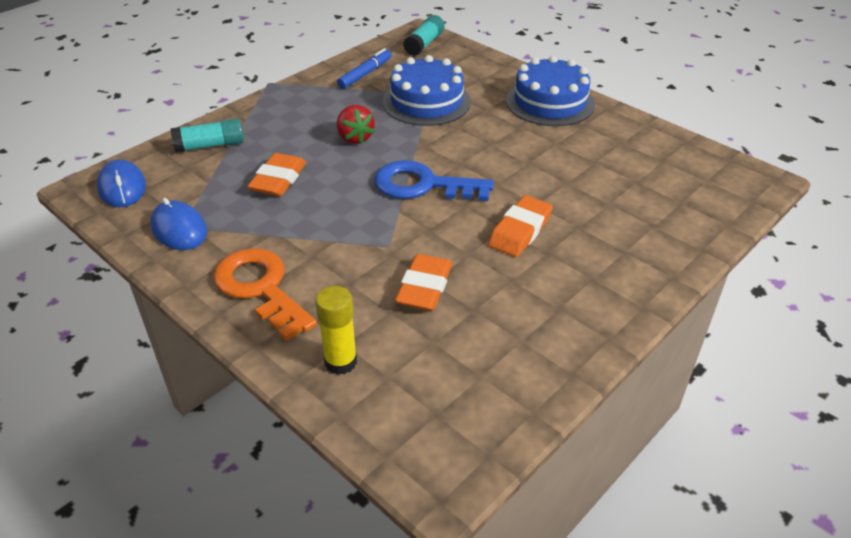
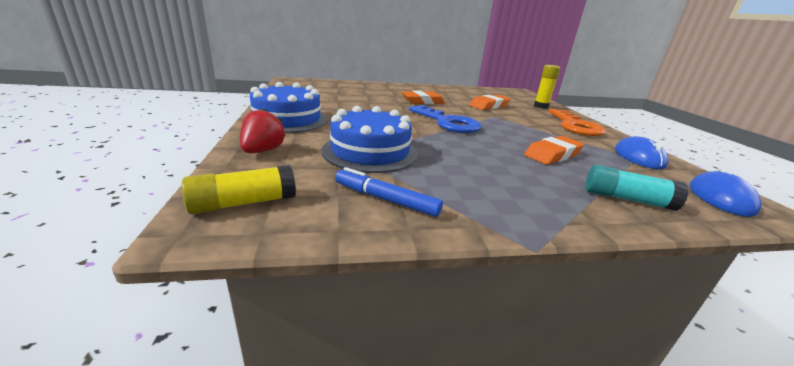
camera: 145 degrees left, 15 degrees down
(355, 138) = (467, 154): red strawberry -> red strawberry (262, 151)
(365, 74) = (385, 199): blue marker -> blue marker turned 45 degrees clockwise
(424, 44) = (244, 203): turquoise glue stick -> yellow glue stick

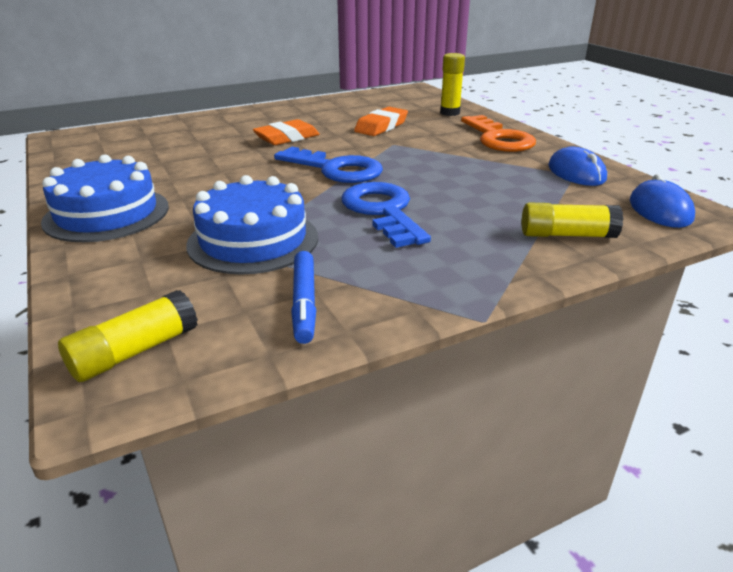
camera: 15 degrees left, 5 degrees up
(262, 151) = (107, 274): red strawberry -> none
(385, 199) = (304, 303): blue marker -> blue marker turned 105 degrees counterclockwise
(472, 152) = (382, 211): none -> blue key
(552, 155) = (479, 192): orange eraser -> none
(626, 199) = (567, 235): turquoise glue stick -> yellow glue stick

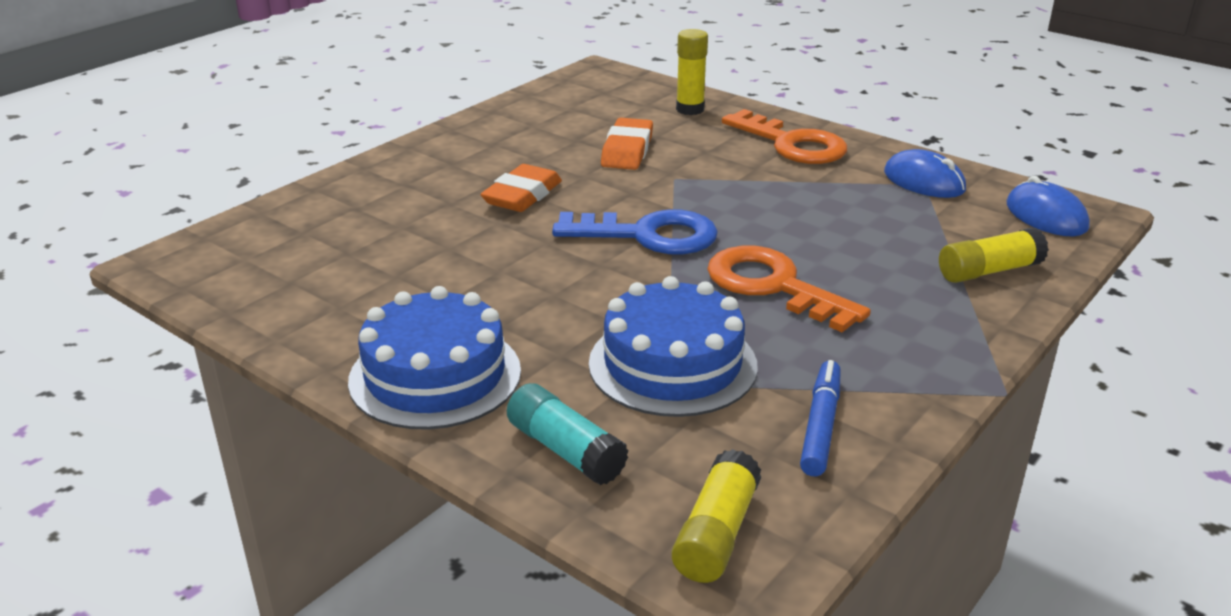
camera: 25 degrees left, 0 degrees up
(117, 272) = (565, 450): none -> turquoise glue stick
(304, 303) = (820, 425): blue marker -> blue marker turned 135 degrees counterclockwise
(382, 211) = (773, 286): blue key -> orange key

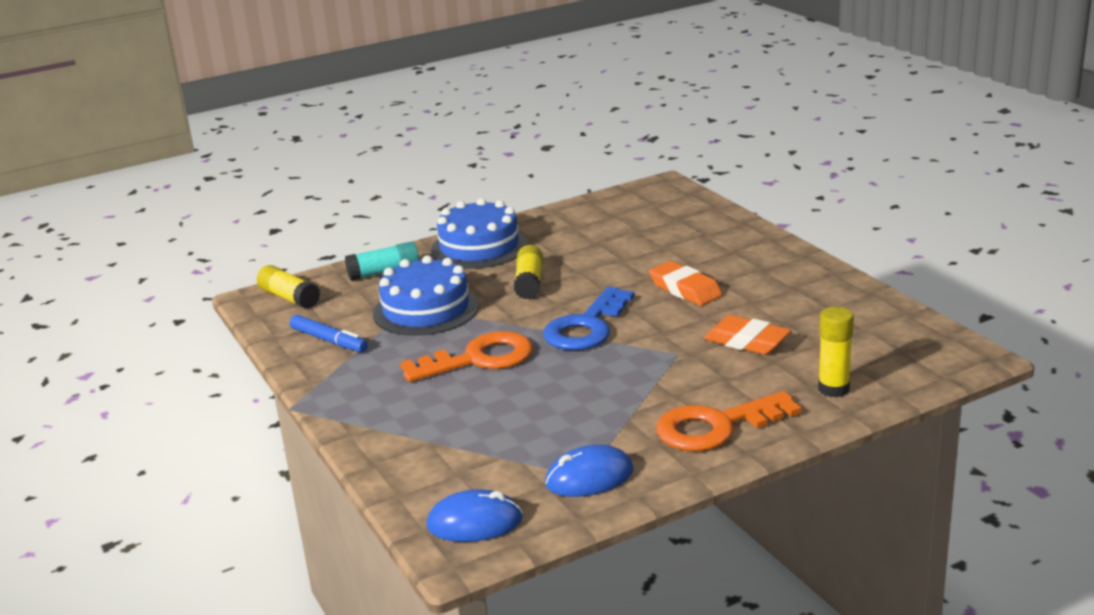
camera: 115 degrees right, 5 degrees down
(989, 271) = (418, 455): yellow glue stick -> yellow glue stick (529, 283)

